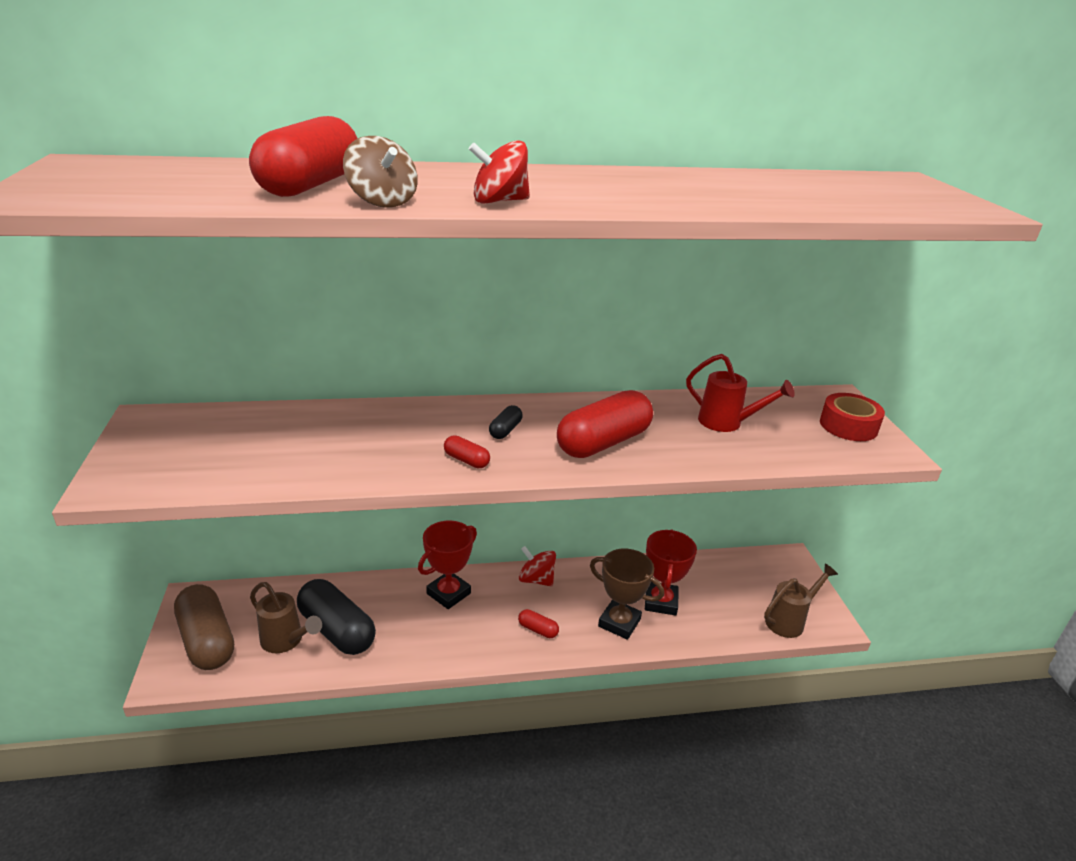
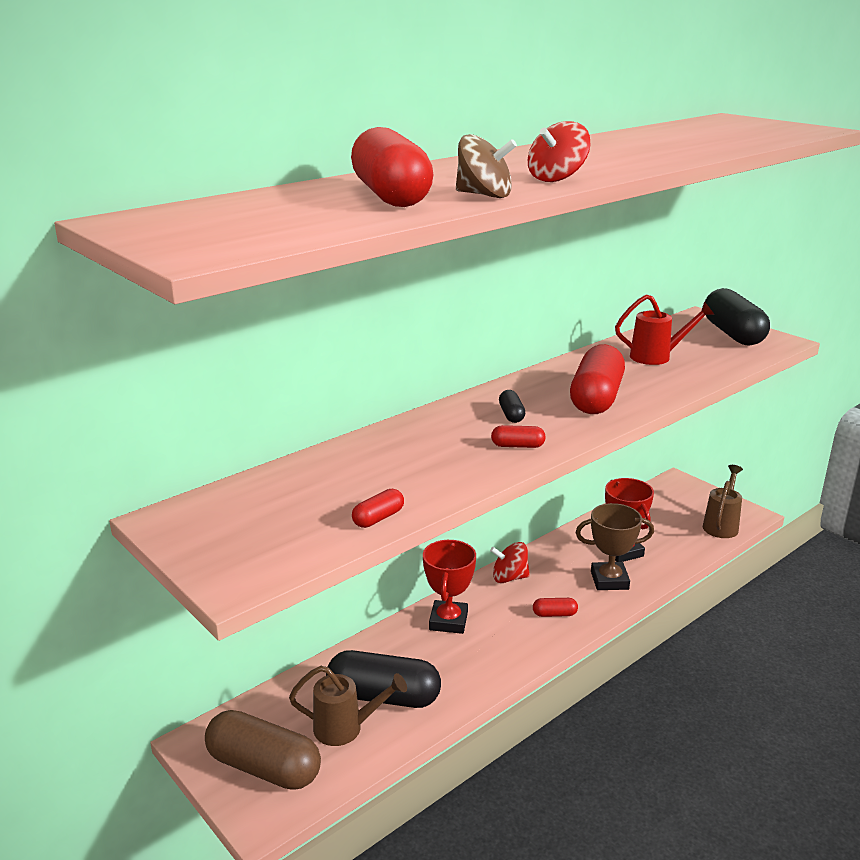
camera: 30 degrees left, 5 degrees down
(269, 478) = (378, 518): none -> red capsule
(848, 426) = (733, 334): red tape -> black capsule

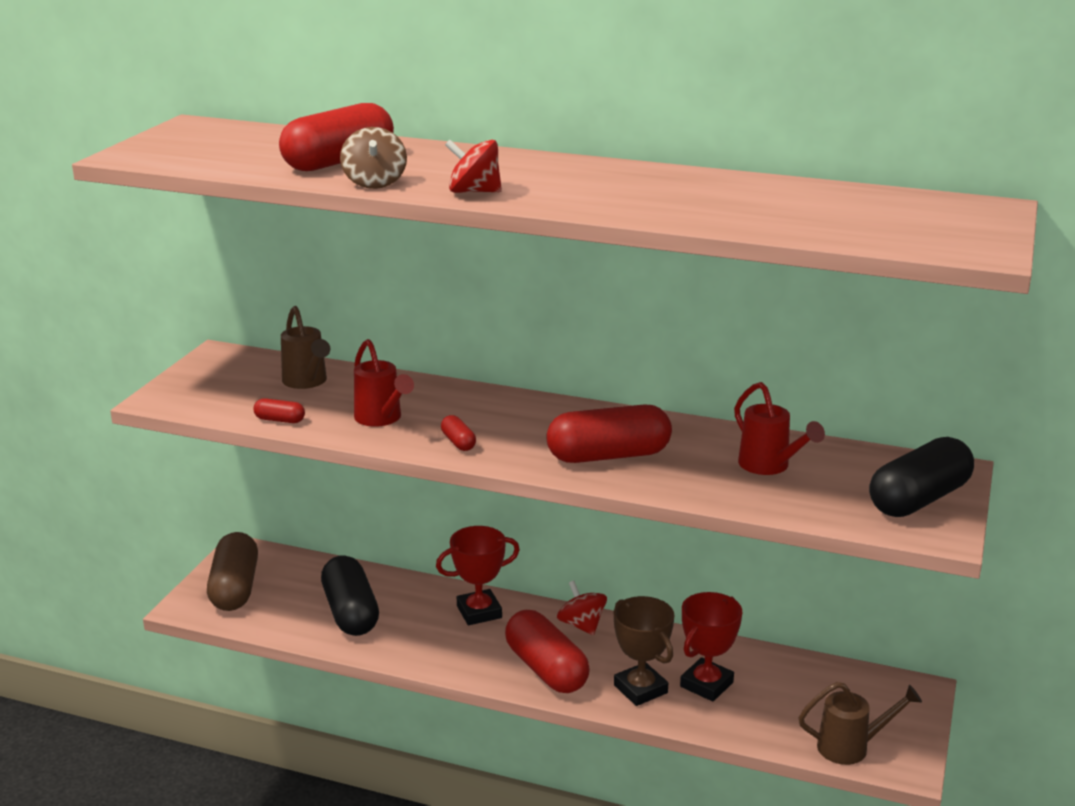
camera: 60 degrees right, 0 degrees up
(346, 728) = (300, 608): brown watering can -> brown watering can (307, 382)
(435, 468) = (381, 419): none -> red watering can
(511, 415) = (521, 425): black capsule -> none
(554, 614) = (546, 669): red capsule -> red capsule, size x2.27

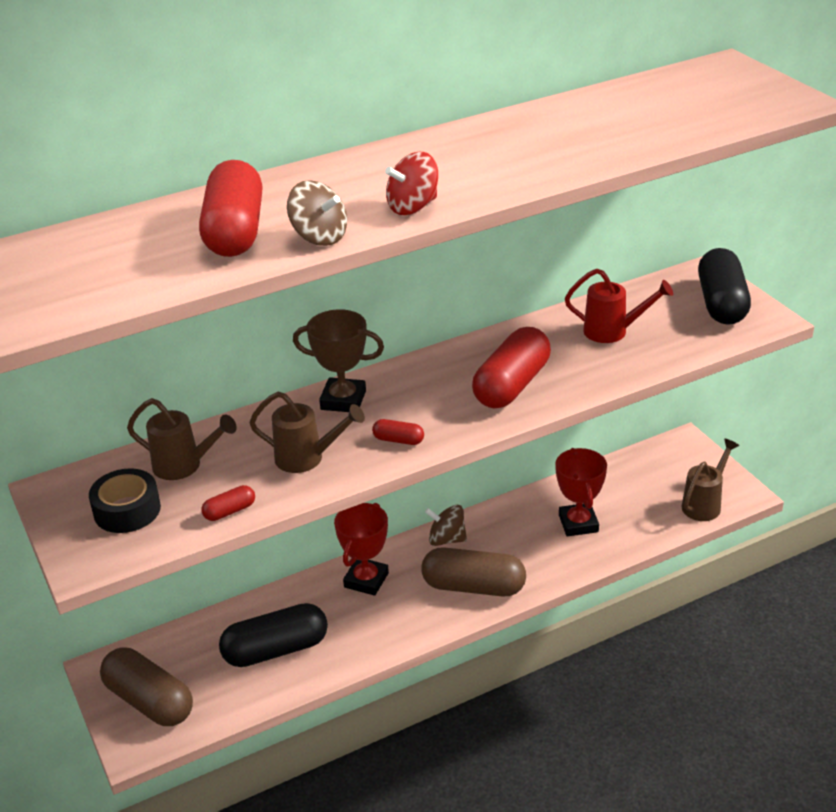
camera: 45 degrees left, 10 degrees up
(232, 386) = (127, 510): none -> black tape
(350, 612) = (276, 650): black capsule -> black capsule turned 45 degrees counterclockwise
(381, 419) = (307, 458): red watering can -> brown watering can
(546, 669) = (473, 587): red capsule -> brown capsule
(581, 625) = (446, 539): red spinning top -> brown spinning top
(640, 689) = (548, 556): brown trophy -> brown trophy (343, 400)

